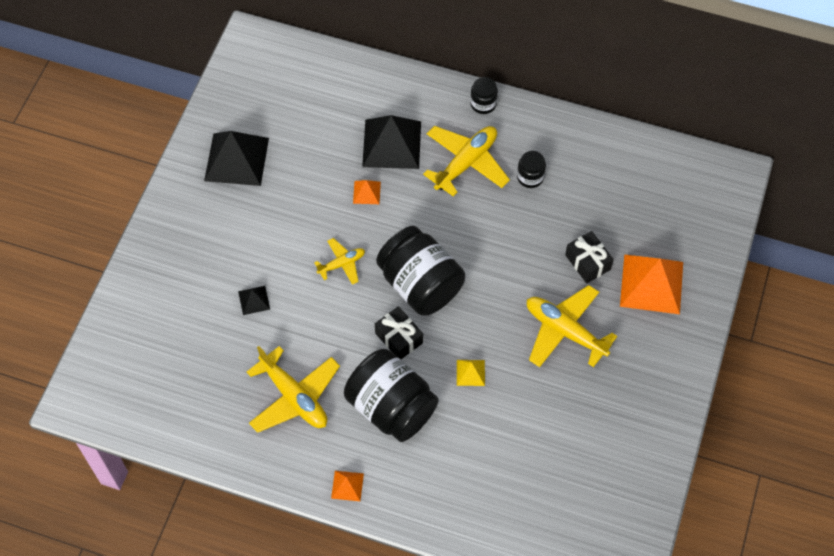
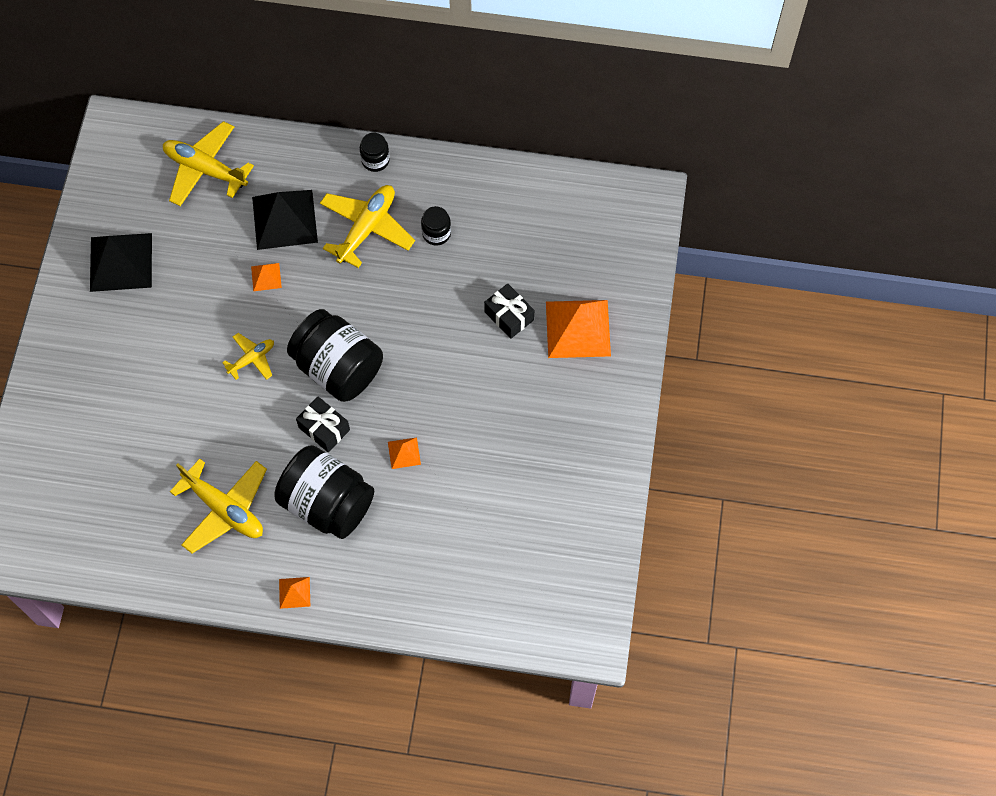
camera: 10 degrees left, 5 degrees up
(254, 300) = (165, 413): black pyramid -> none
(470, 372) = (404, 453): yellow pyramid -> orange pyramid
(565, 331) = (495, 393): yellow plane -> yellow plane (205, 169)

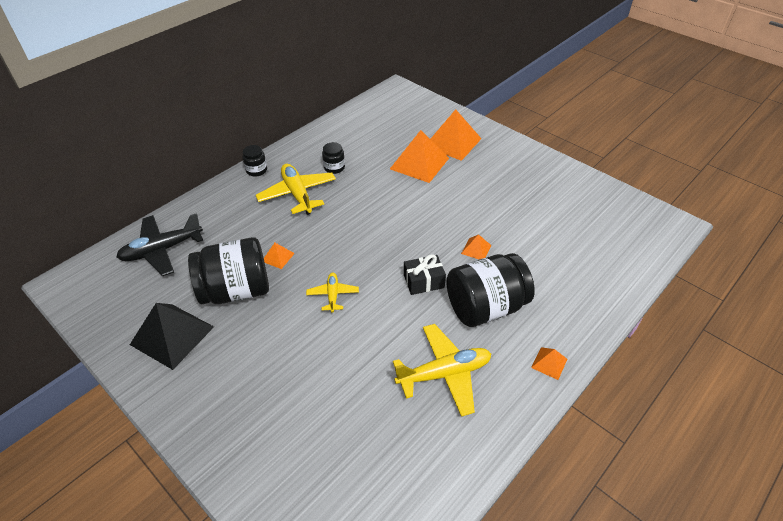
camera: 55 degrees left, 20 degrees down
(205, 169) = (162, 250): yellow plane -> black plane
(285, 219) = (247, 228): black pyramid -> none
(338, 368) = (383, 253): black jar -> black jar (236, 290)
(509, 316) = (419, 163): black gift -> orange pyramid

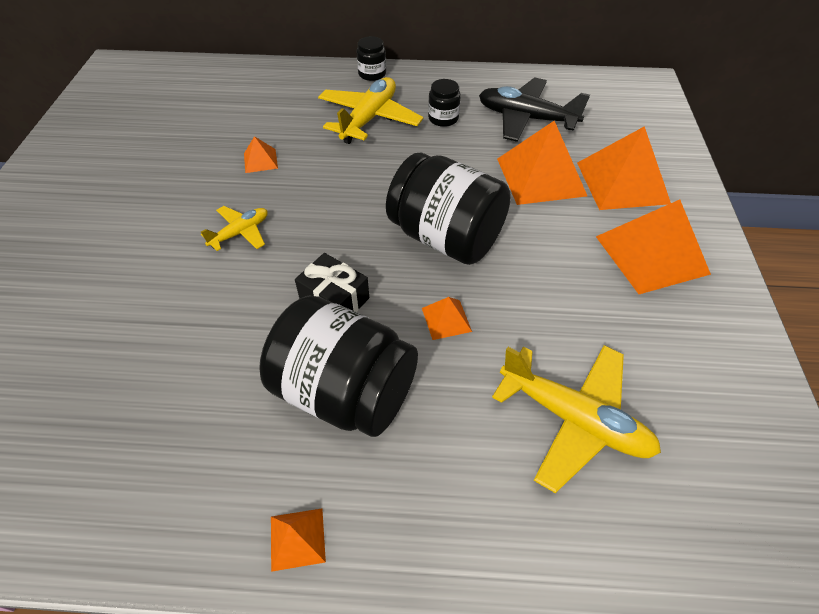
camera: 50 degrees right, 5 degrees up
(162, 250) = (201, 88): black plane -> black plane (526, 118)
(172, 335) = (96, 158): black pyramid -> none
(236, 290) = (187, 161): black jar -> black jar (446, 238)
(444, 374) = (188, 412): yellow plane -> yellow plane (573, 419)
(503, 164) = (651, 254): none -> orange pyramid

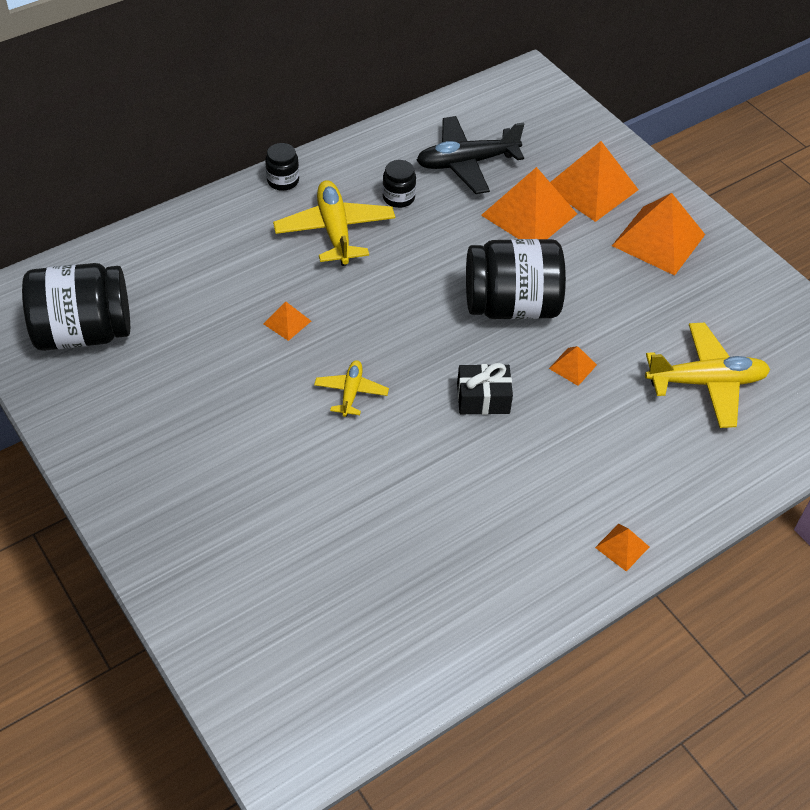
camera: 40 degrees left, 0 degrees up
(345, 392) = (559, 453): black jar -> black jar (84, 332)

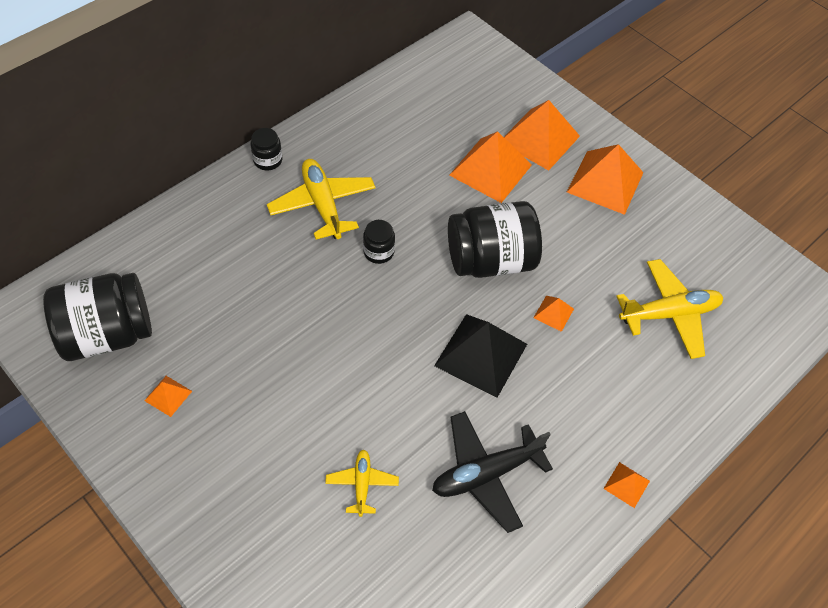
camera: 10 degrees left, 5 degrees up
(287, 322) = (294, 301): orange pyramid -> orange pyramid (168, 396)
(351, 392) = (363, 364): yellow plane -> yellow plane (362, 484)
(398, 197) = (374, 166): black jar -> black jar (378, 252)
(467, 163) = (428, 126): black plane -> black plane (486, 474)
(483, 398) = (481, 354): black gift -> black pyramid

